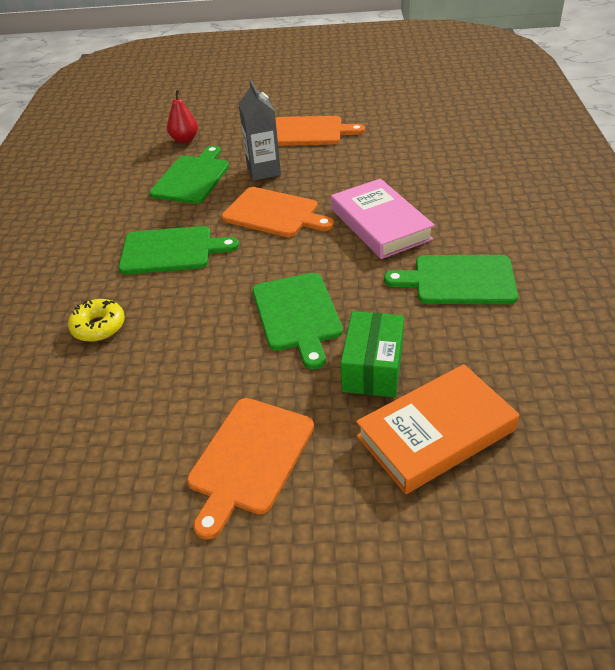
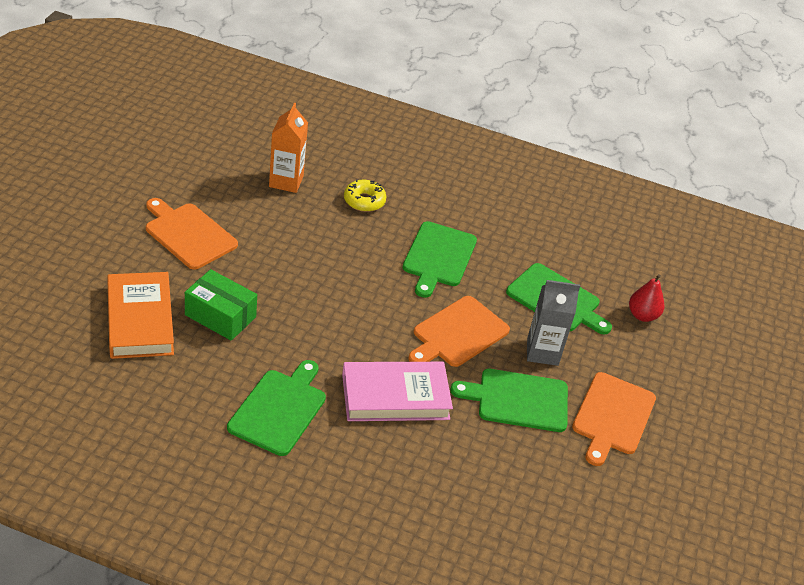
camera: 100 degrees right, 0 degrees up
(86, 407) = (286, 181): none -> orange carton
(297, 315) = (305, 299): green cutting board -> green cutting board (518, 400)

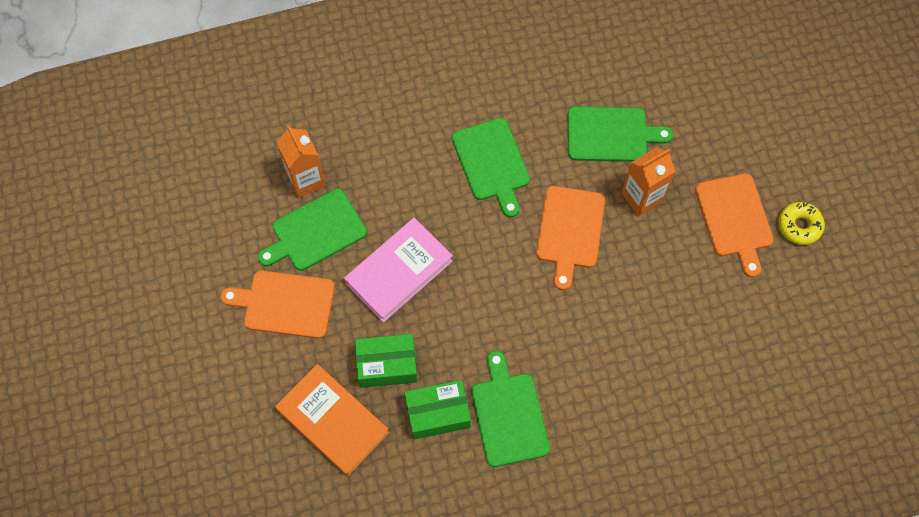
camera: 30 degrees left, 25 degrees up
(224, 370) = (437, 413): none -> green box
(364, 201) = (385, 149): yellow donut -> yellow donut (799, 226)
(395, 396) = (577, 331): pink book -> pink book (399, 272)
(518, 400) = (661, 260): green cutting board -> green cutting board (315, 232)
(542, 352) = (642, 197): grey carton -> orange carton
(642, 315) = (682, 98): red pear -> none

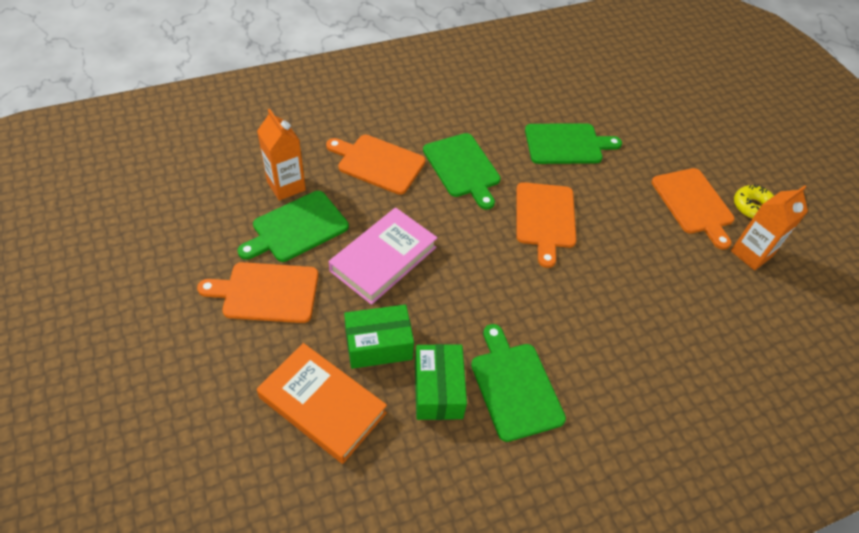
camera: 10 degrees left, 15 degrees down
(402, 154) = (378, 163): none -> orange cutting board
(437, 413) = (438, 390): green box -> green box turned 75 degrees counterclockwise
(642, 197) = (605, 190): orange carton -> orange carton (751, 254)

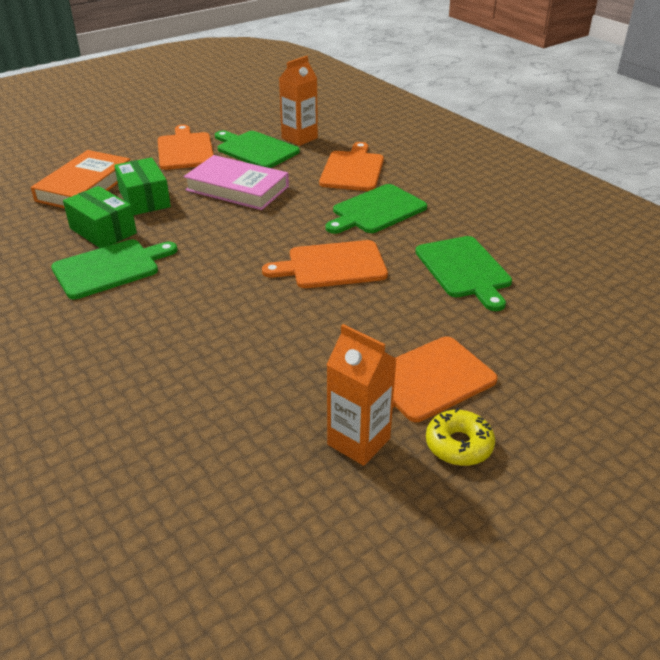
camera: 80 degrees right, 15 degrees down
(438, 390) = (103, 231): green box -> green box turned 60 degrees clockwise

